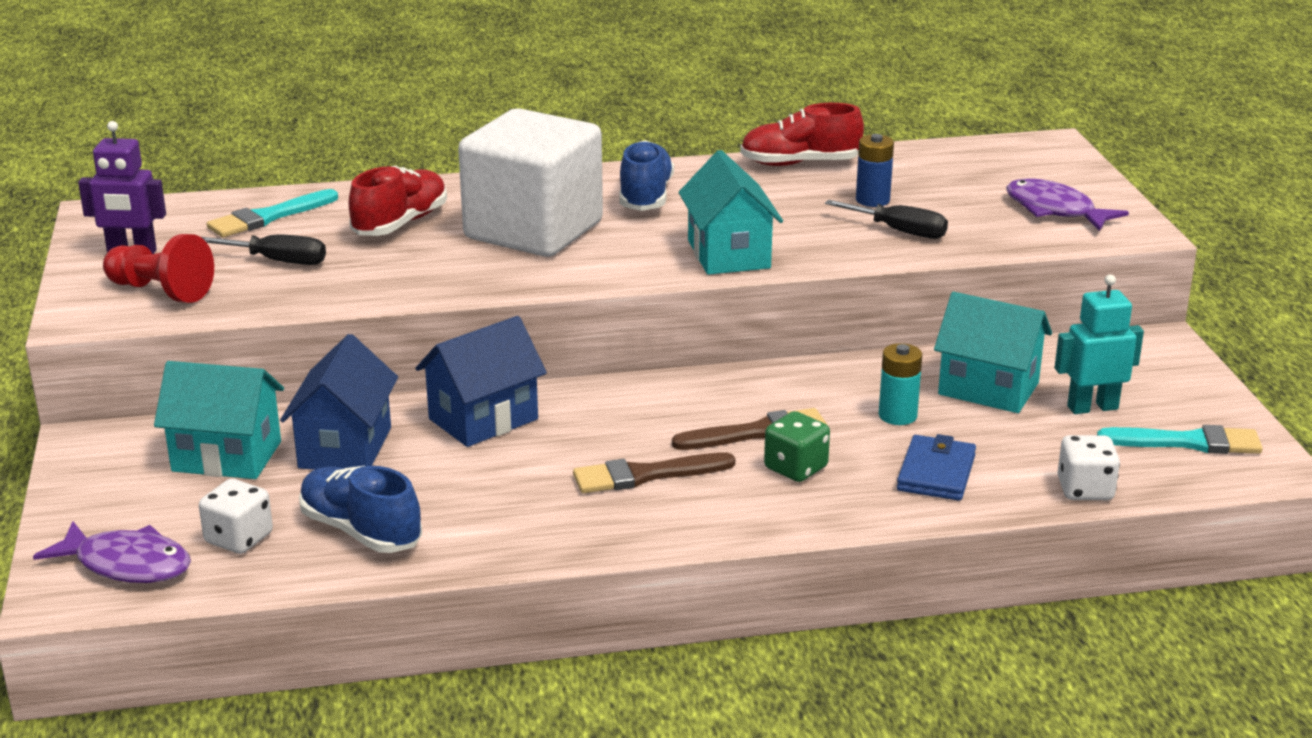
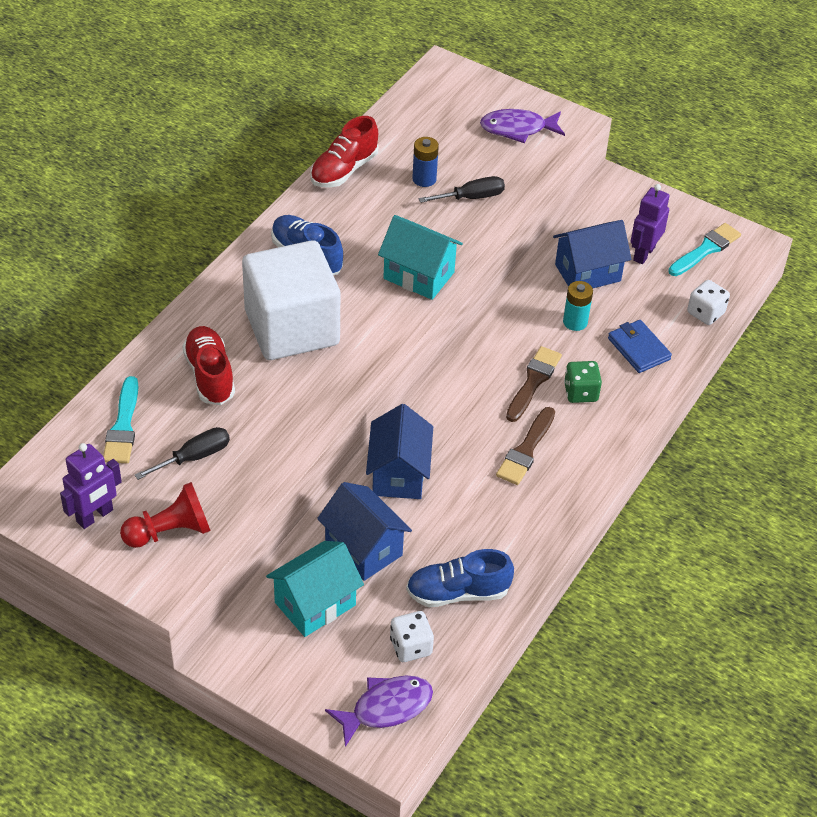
camera: 50 degrees left, 20 degrees up
(988, 389) = (587, 273): turquoise house -> blue house
(1092, 407) = (643, 253): turquoise robot -> purple robot

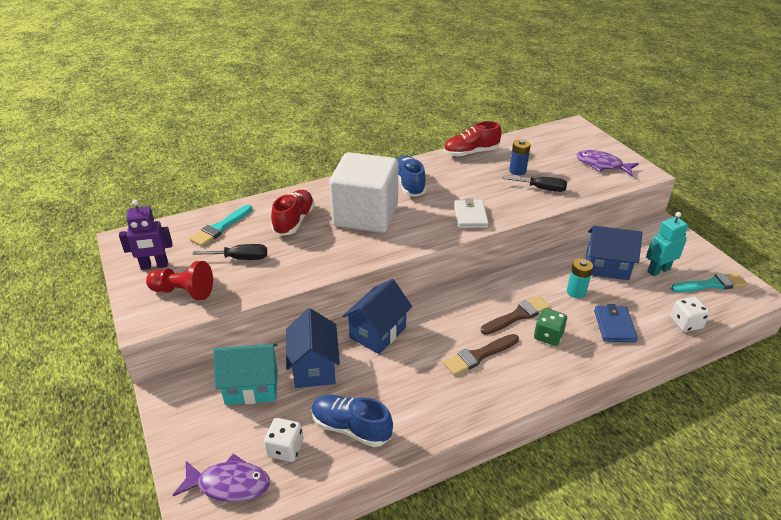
camera: 35 degrees right, 10 degrees down
(418, 275) = (470, 216): turquoise house -> white wallet
(643, 253) = (658, 270): purple robot -> turquoise robot

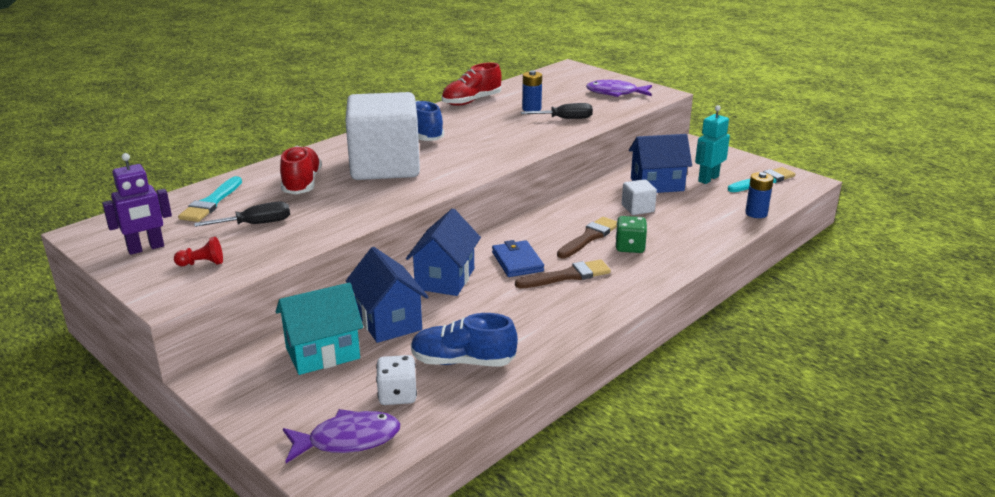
camera: 20 degrees left, 10 degrees down
(183, 292) = (202, 263): red pawn -> red pawn, size x0.56
(470, 216) = (504, 150): white wallet -> none
(478, 355) = (567, 276): brown brush -> brown brush turned 150 degrees counterclockwise
(576, 292) = (637, 208): turquoise battery -> white cube
(614, 326) = (690, 227): blue wallet -> blue wallet (517, 262)
(686, 323) = (756, 213): white dice -> blue battery

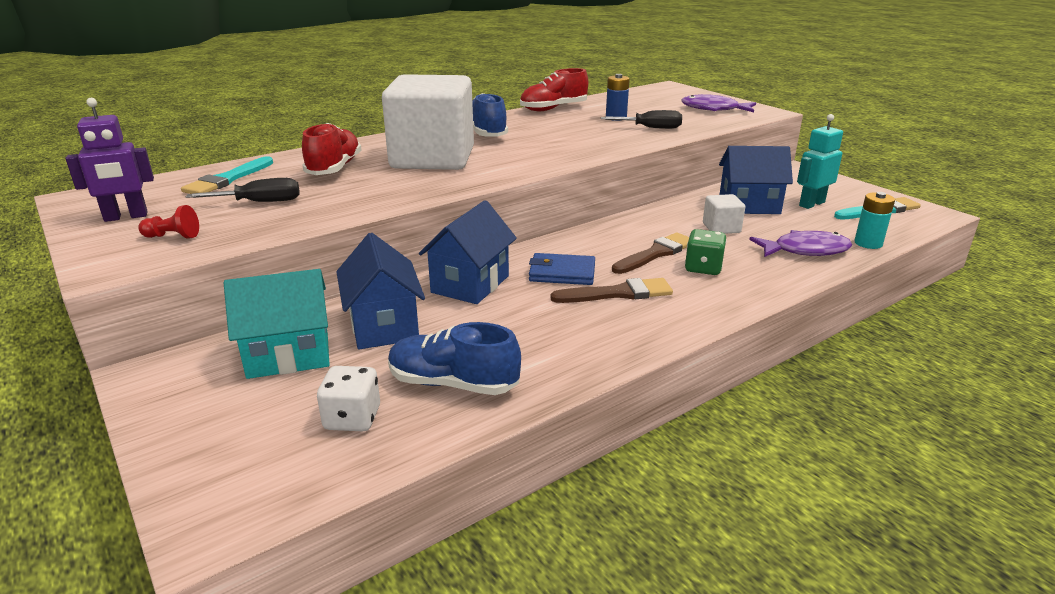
camera: 10 degrees right, 0 degrees up
(348, 440) = (260, 472): purple fish -> purple fish (805, 250)
(517, 262) = (562, 273): blue wallet -> blue wallet turned 75 degrees counterclockwise
(756, 213) = (868, 243): blue battery -> turquoise battery

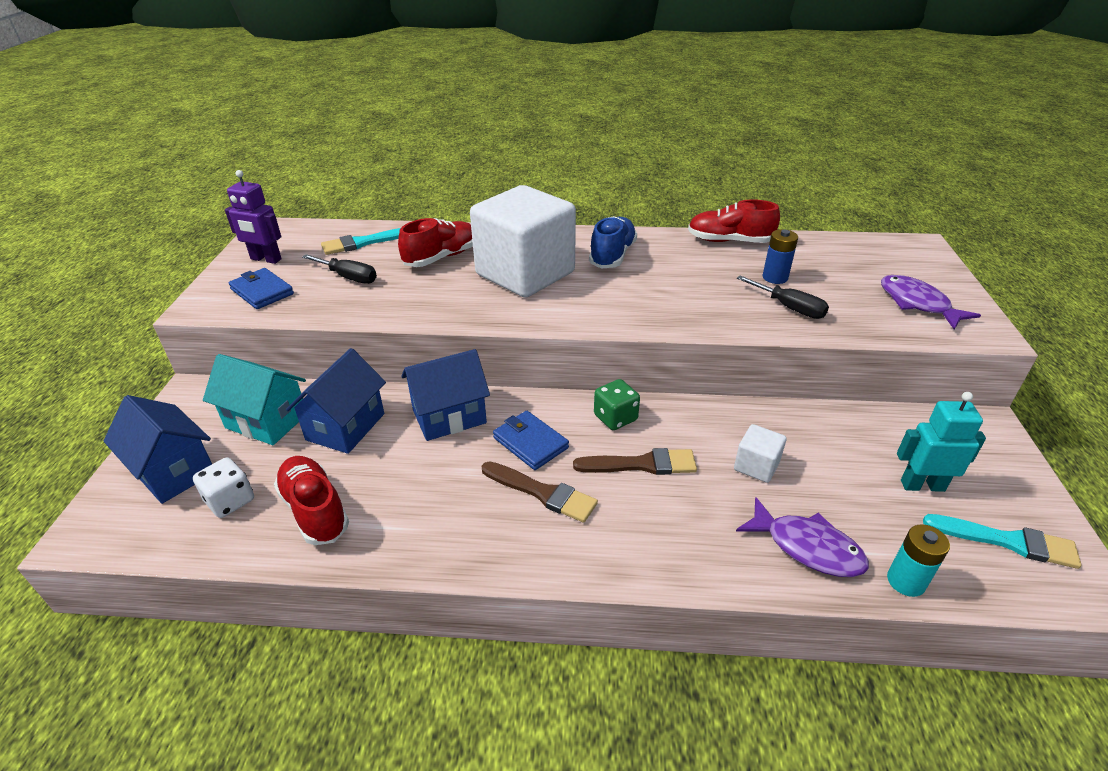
camera: 40 degrees right, 10 degrees up
(173, 236) = (262, 291): red pawn -> blue wallet
(453, 384) = (315, 510): blue shoe -> red shoe
(703, 268) = (660, 507): green dice -> green dice (615, 418)
(749, 205) = (836, 450): blue house -> blue house (174, 471)

